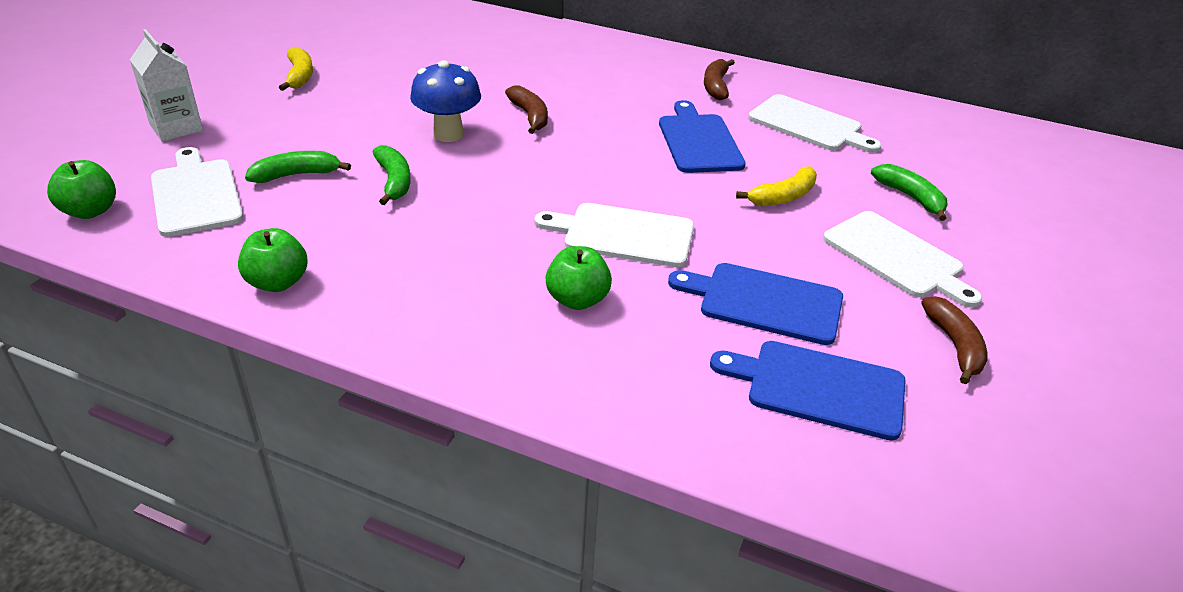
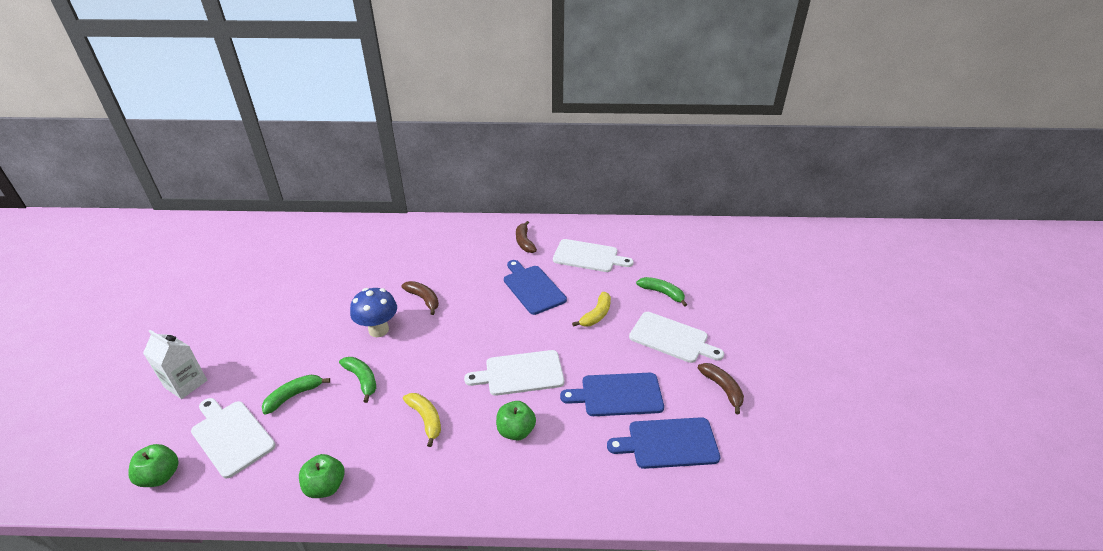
camera: 20 degrees left, 0 degrees up
(300, 76) = (253, 311): yellow banana -> yellow banana (426, 419)

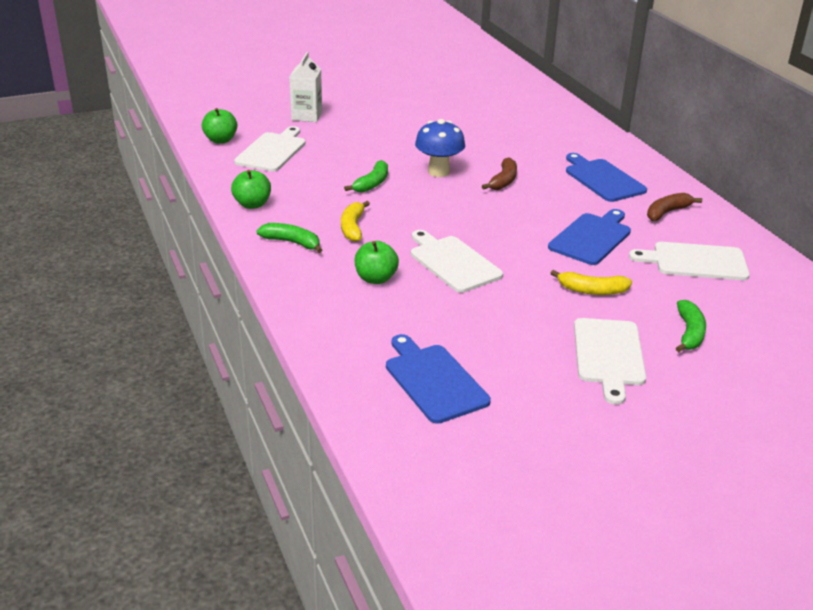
camera: 65 degrees right, 5 degrees down
(293, 396) = (329, 160): green banana -> green banana (292, 242)
(426, 419) = (353, 227): yellow banana -> yellow banana turned 150 degrees clockwise
(588, 256) = (695, 262): white cutting board -> white cutting board turned 105 degrees clockwise
(618, 395) = (476, 331): blue cutting board -> blue cutting board (602, 179)
(722, 388) = (556, 411): brown banana -> none

